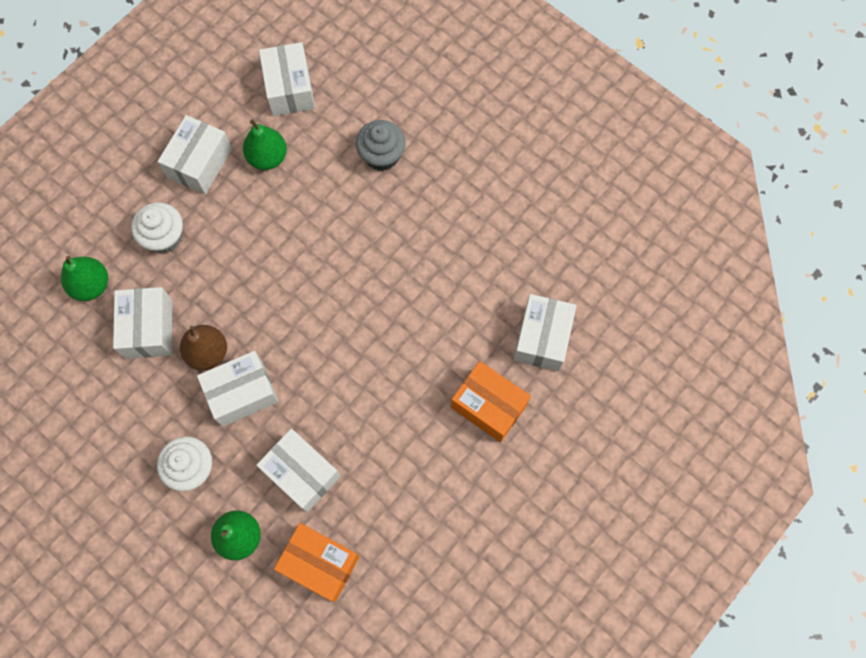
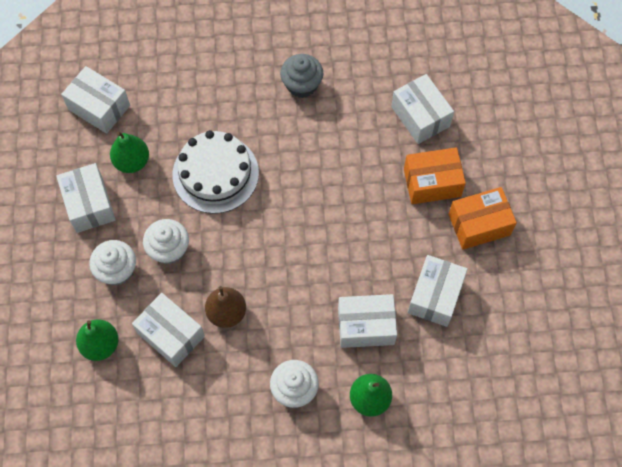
camera: 45 degrees left, 5 degrees down
(219, 257) = (169, 249): none -> white cupcake
(242, 393) = (276, 315): white box -> white box (435, 296)
(320, 228) = (215, 173): none -> white cake
(320, 563) = (434, 365): orange box -> orange box (479, 224)
(382, 155) = (206, 96): grey cupcake -> grey cupcake (302, 85)

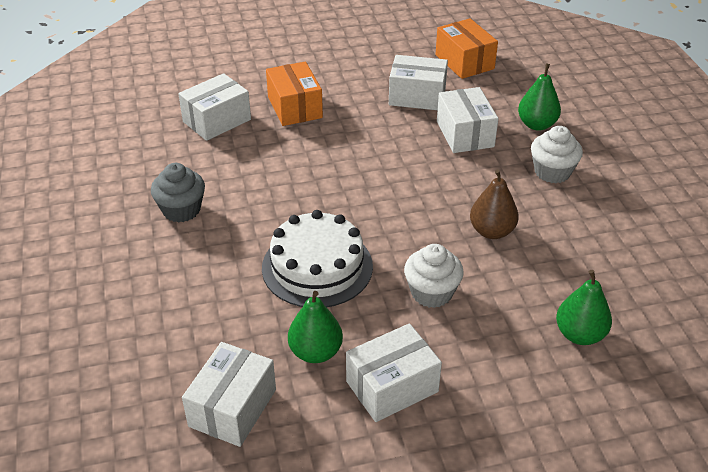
camera: 100 degrees left, 25 degrees down
(117, 270) = (476, 338): white cupcake -> none
(171, 335) = (538, 273): white box -> none
(479, 224) = (334, 77): orange box -> orange box (464, 62)

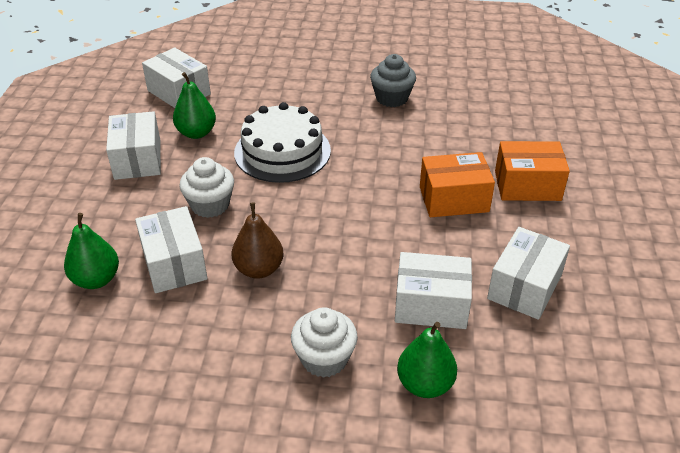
camera: 110 degrees right, 0 degrees up
(217, 121) = (517, 133): white box -> white box (174, 264)
(464, 62) = (602, 363): orange box -> orange box (453, 199)

